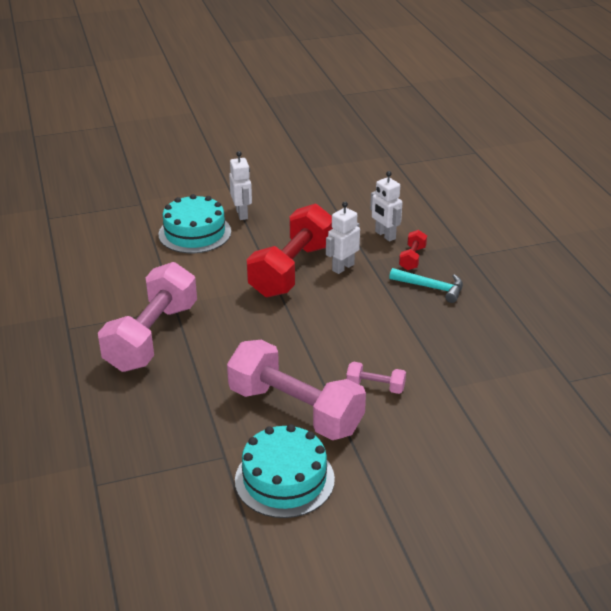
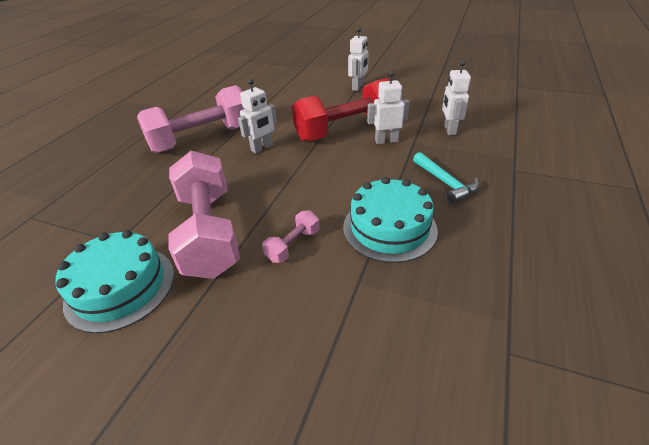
camera: 40 degrees right, 5 degrees up
(195, 233) = (313, 89): turquoise cake -> turquoise cake (389, 228)
(233, 320) = (262, 148): none -> white robot
(375, 386) = (293, 245): pink dumbbell -> pink dumbbell turned 75 degrees clockwise
(412, 258) = (454, 154): red dumbbell -> none

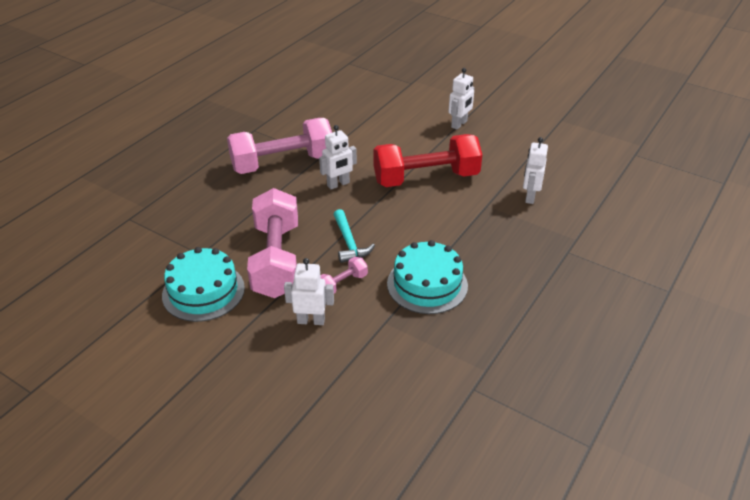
camera: 10 degrees right, 0 degrees up
(386, 141) = (461, 198): white robot -> white robot (311, 320)
(445, 183) = (495, 252): turquoise hammer -> turquoise hammer (349, 243)

